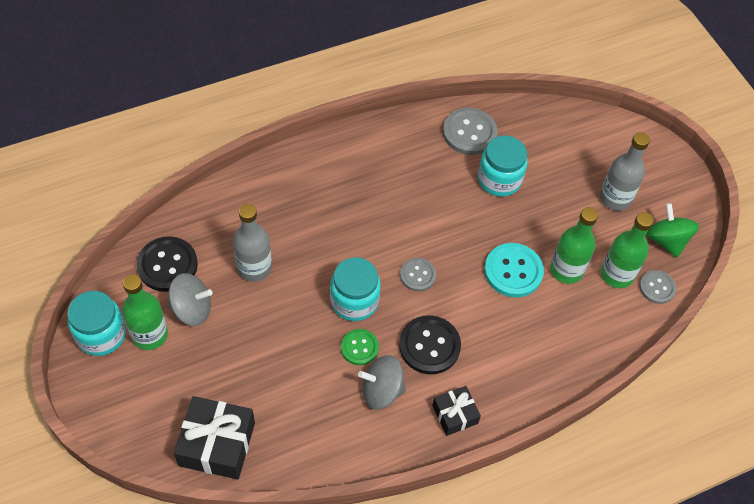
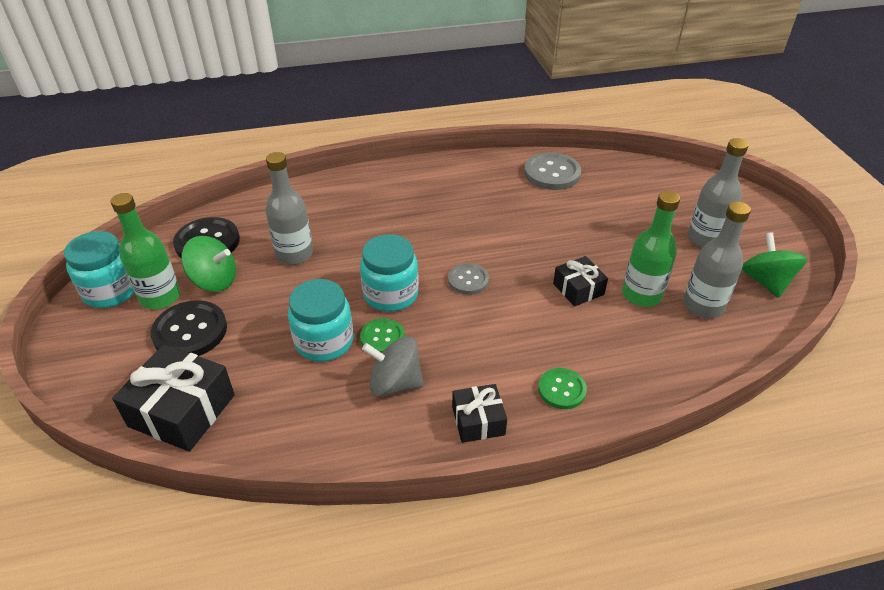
camera: 15 degrees right, 15 degrees down
(192, 309) = (214, 281): grey spinning top -> green spinning top
(429, 346) = (464, 346): black button -> black button (190, 331)
(499, 179) = (576, 211): turquoise jar -> turquoise jar (324, 342)
(513, 271) = (578, 289): turquoise button -> black gift
(514, 375) = (562, 389): none -> green button
(617, 274) = (703, 306): green bottle -> grey bottle
(657, 287) = (752, 324): grey button -> none

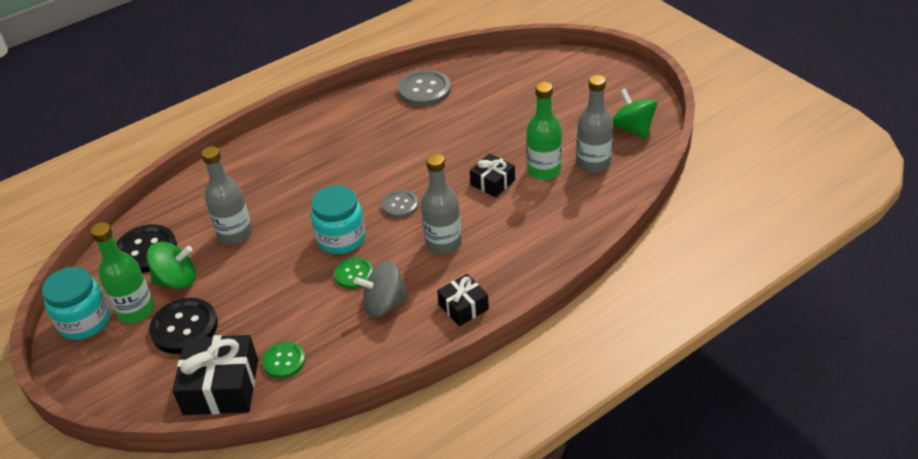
camera: 20 degrees left, 0 degrees up
(324, 342) = (307, 294): turquoise jar -> none
(562, 389) = (515, 262): green button -> green button (284, 361)
(705, 239) = (575, 108): grey bottle -> grey bottle (443, 243)

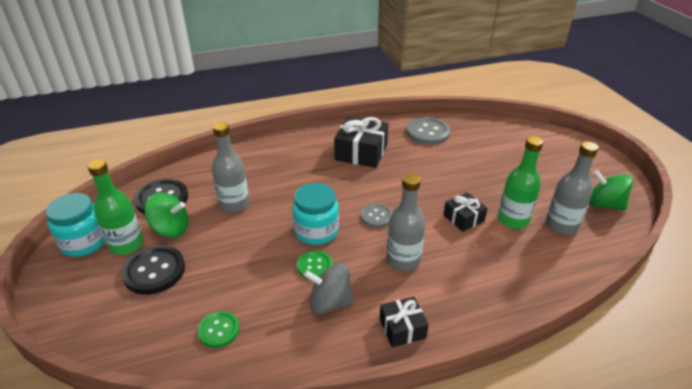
camera: 15 degrees right, 5 degrees down
(221, 387) = (154, 337): black gift -> black gift (361, 152)
(633, 129) = (604, 204): green spinning top -> green spinning top turned 45 degrees counterclockwise

